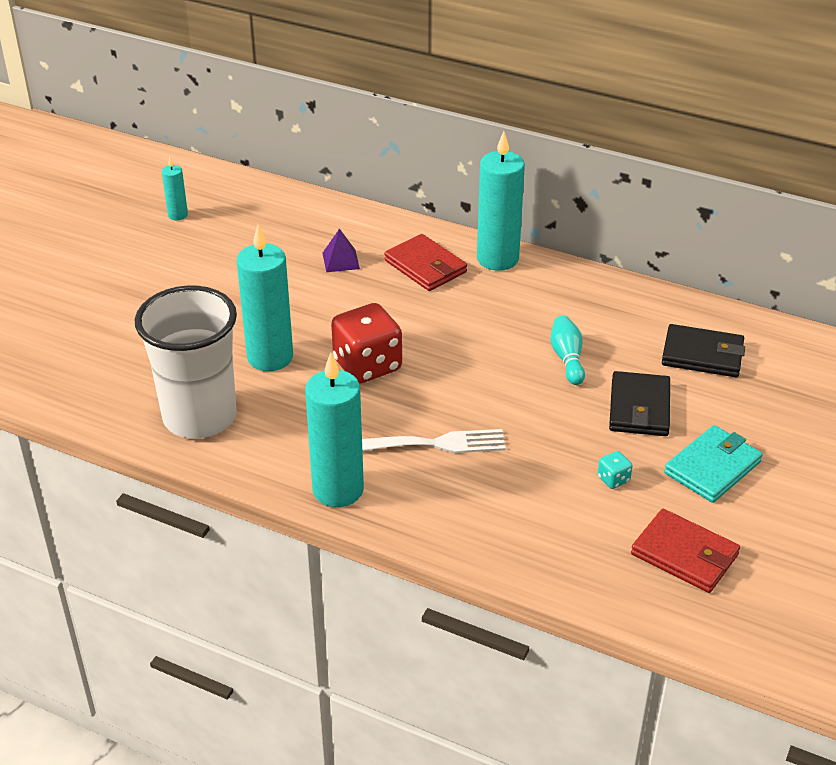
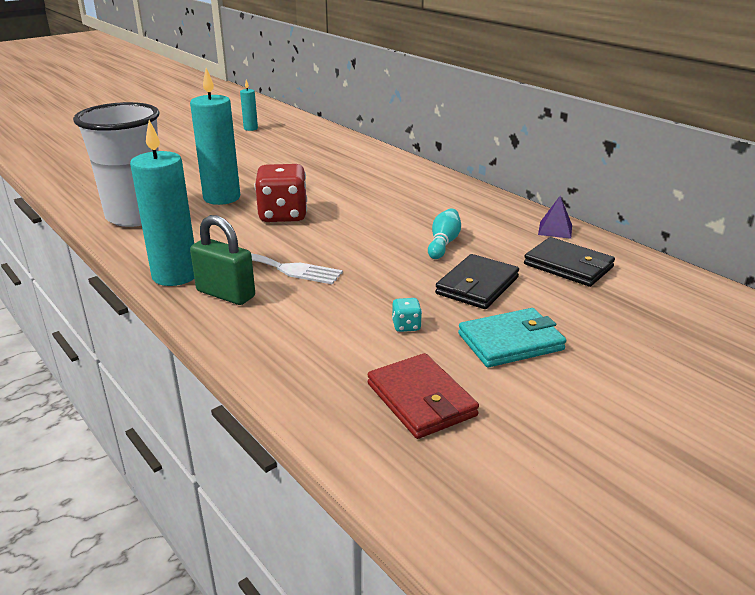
camera: 25 degrees right, 10 degrees down
(341, 260) = (328, 164): purple pyramid -> purple pyramid (555, 230)
(414, 497) = (225, 294): none -> green padlock
(425, 266) = (385, 176): red wallet -> none
(497, 259) = (444, 182): turquoise candle -> none

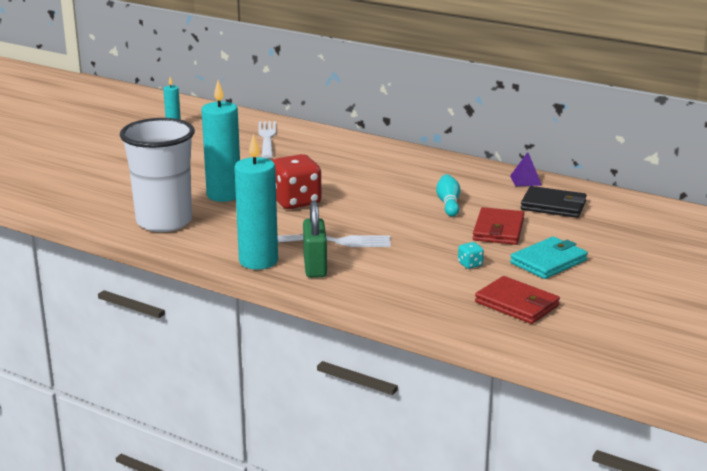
camera: 20 degrees left, 5 degrees down
(225, 294) = (315, 267): green padlock -> green padlock turned 75 degrees clockwise
(321, 150) = (267, 138): none -> white fork
(477, 286) = (498, 230): black wallet -> red wallet

